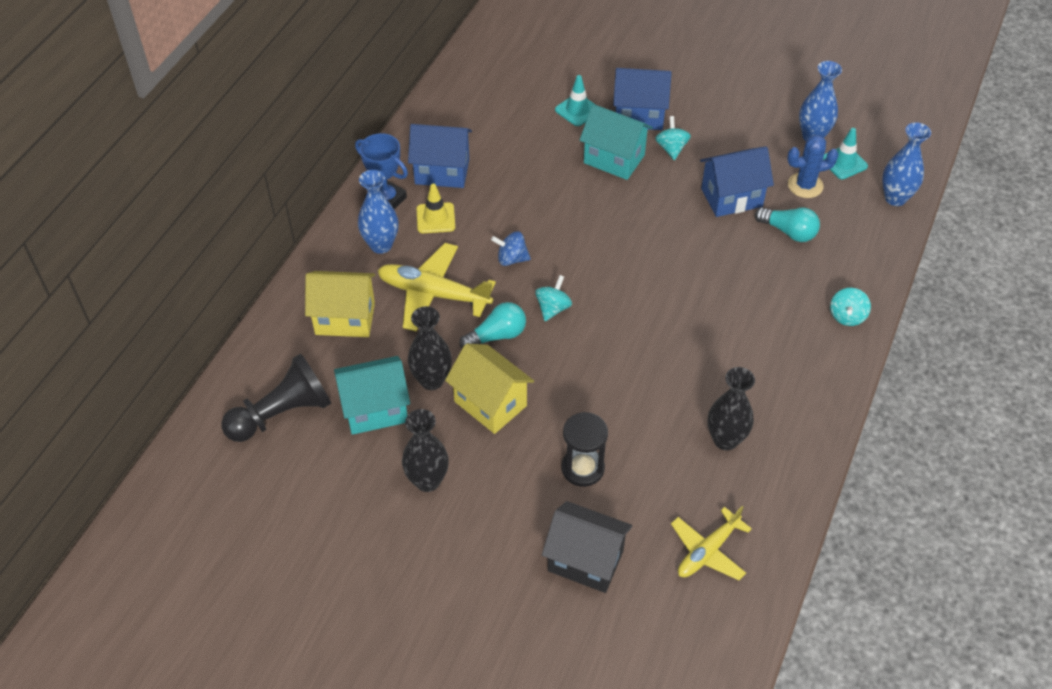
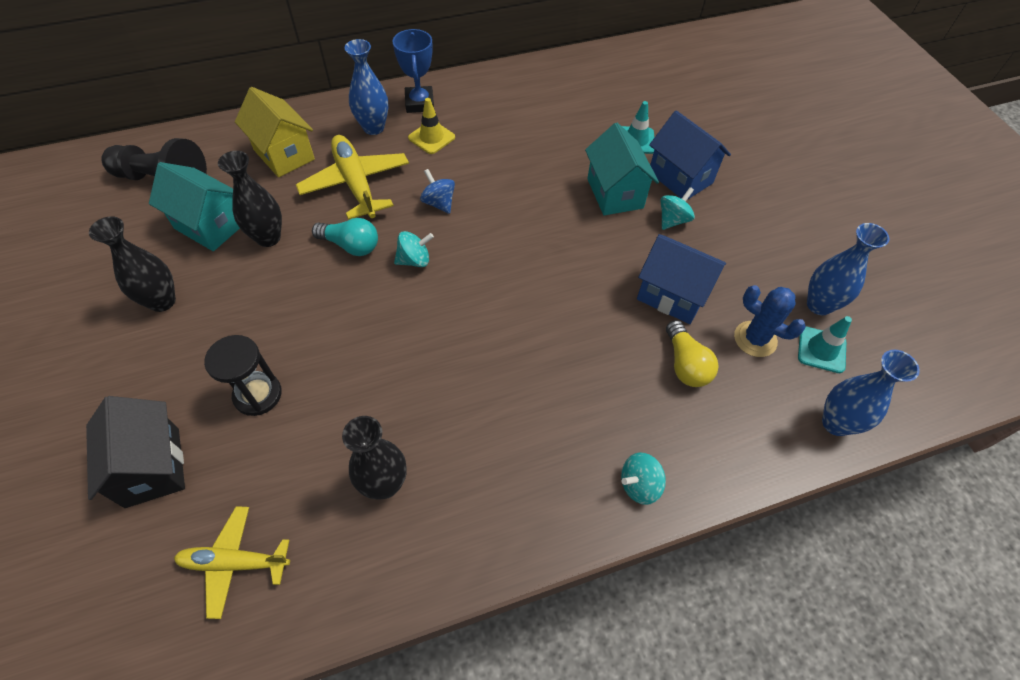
camera: 45 degrees right, 5 degrees up
(442, 172) = (480, 112): blue house -> none
(490, 403) = (276, 287): yellow house -> none
(788, 232) = (685, 364): turquoise light bulb -> yellow light bulb

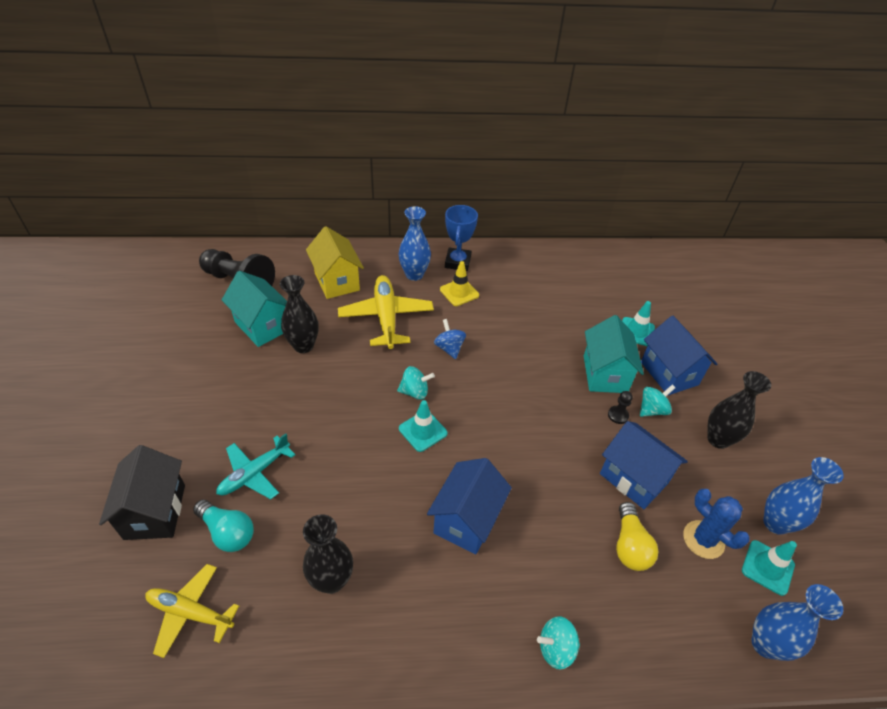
camera: 15 degrees right, 10 degrees down
(162, 301) = (207, 378): black vase -> black vase (718, 439)
(258, 395) = (254, 473): black hourglass -> turquoise plane
(351, 245) = (366, 367): turquoise light bulb -> turquoise light bulb (227, 532)
(436, 300) = (423, 431): none -> turquoise traffic cone
(512, 382) = (467, 520): none -> blue house
(639, 234) = (618, 415): none -> black pawn

